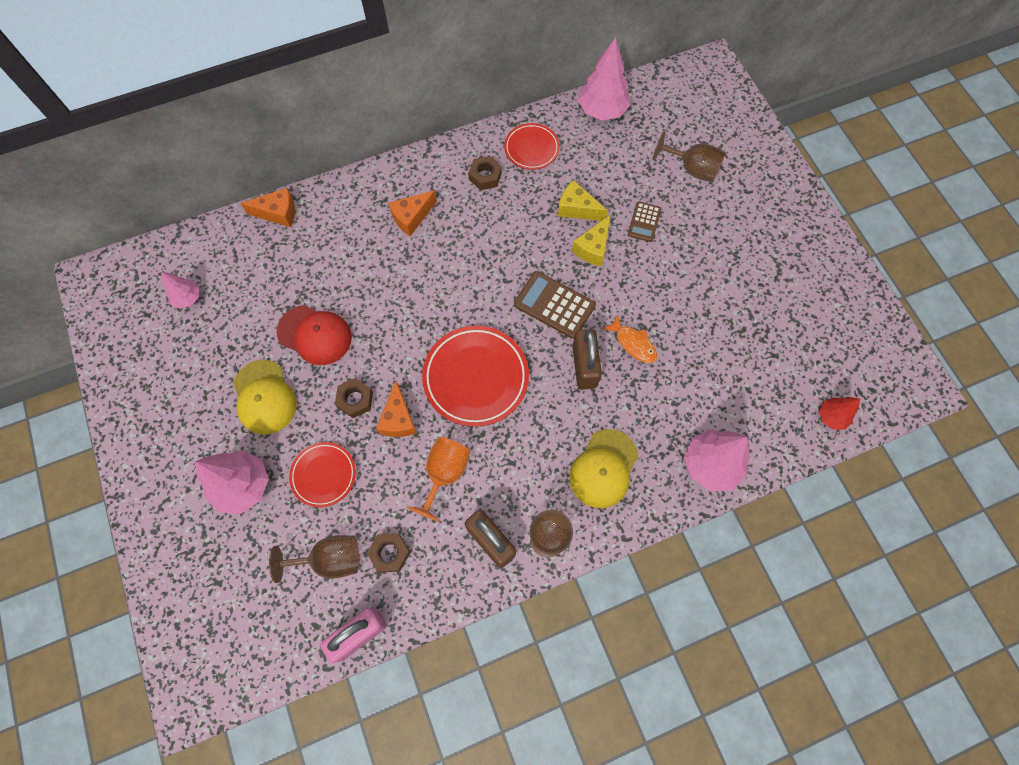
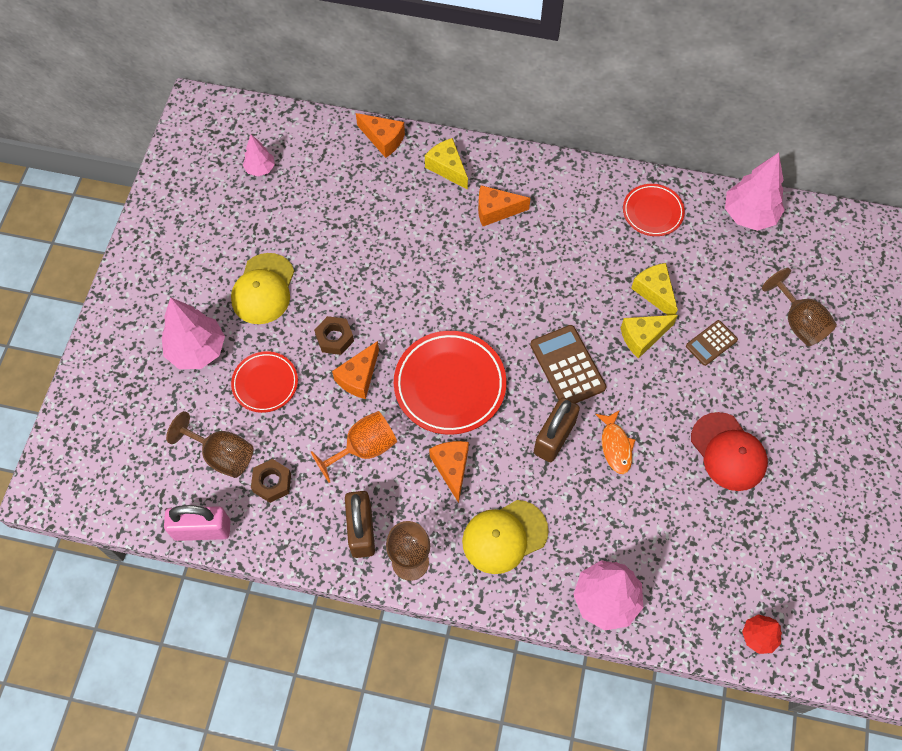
camera: 35 degrees right, 5 degrees down
(315, 335) = (340, 262): red cap -> red cap (728, 452)
(348, 206) = (447, 168): none -> yellow cheese
(485, 176) = (590, 212): brown nut -> none
(525, 442) = (452, 468): none -> orange cheese

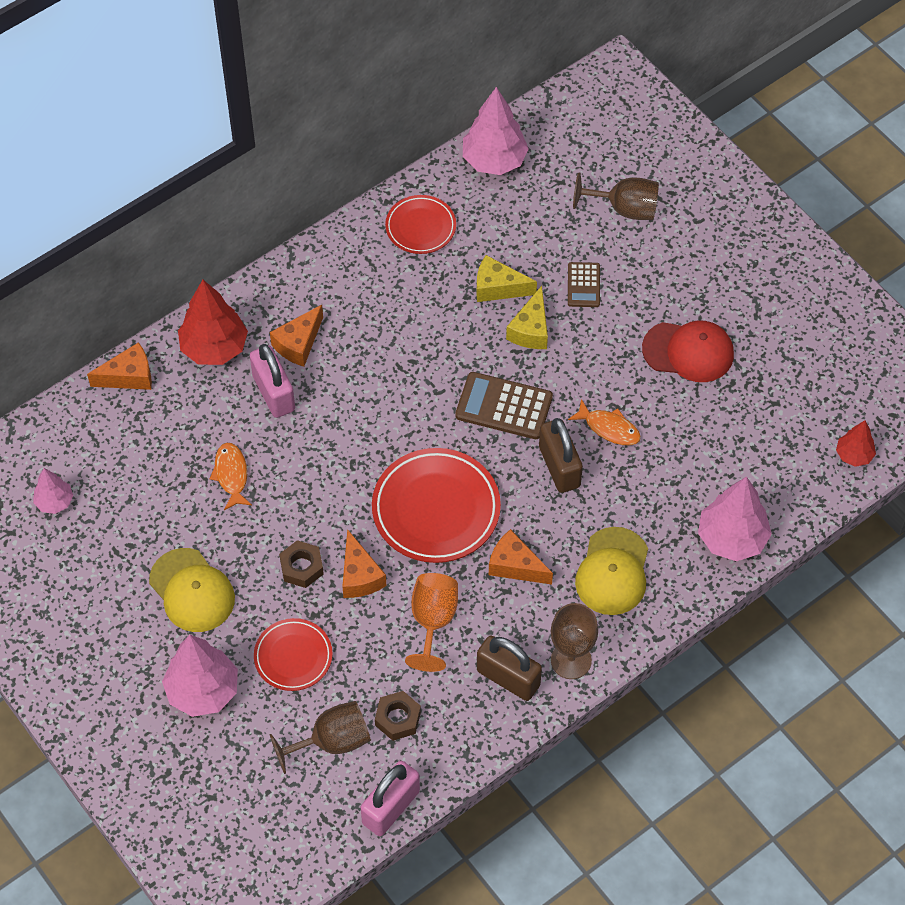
camera: 50 degrees left, 5 degrees down
(365, 247) = (231, 475): none -> orange fish
(447, 168) = (214, 348): yellow cheese -> red tree
(447, 225) = (274, 393): none -> pink padlock

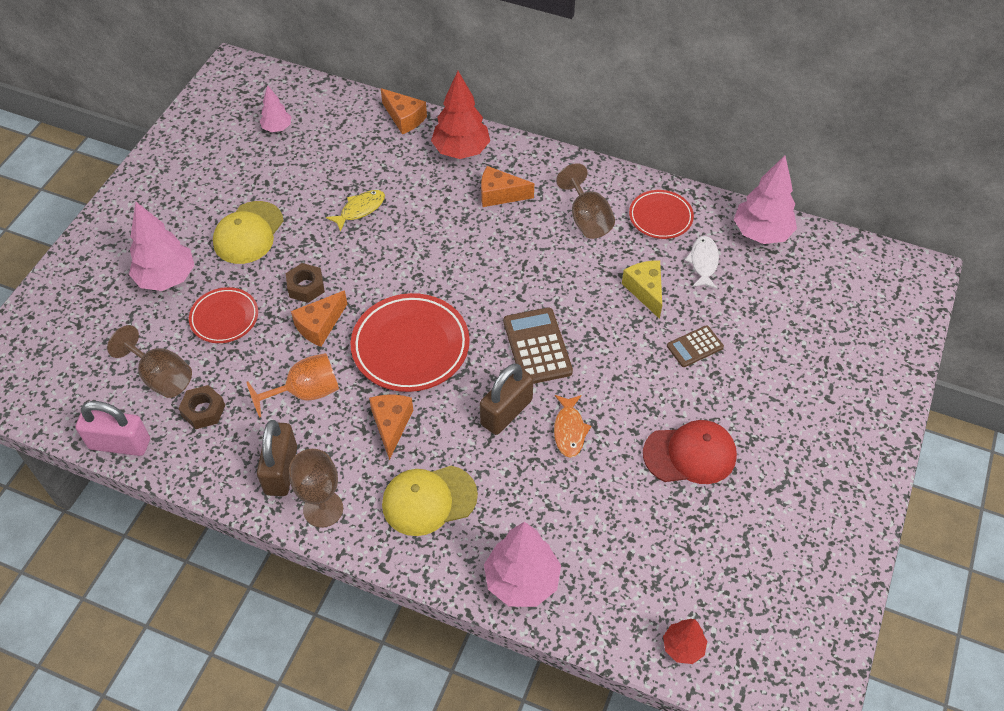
camera: 60 degrees right, 5 degrees down
(231, 475) = (360, 209): orange fish -> yellow fish
(274, 393) = (447, 201): pink padlock -> none
(496, 224) = (703, 262): none -> white fish
(530, 330) = (623, 331): yellow cheese -> none
(624, 209) = (793, 340): brown goblet -> brown goblet (587, 219)
(688, 351) = (690, 454): red cap -> red cap turned 75 degrees counterclockwise

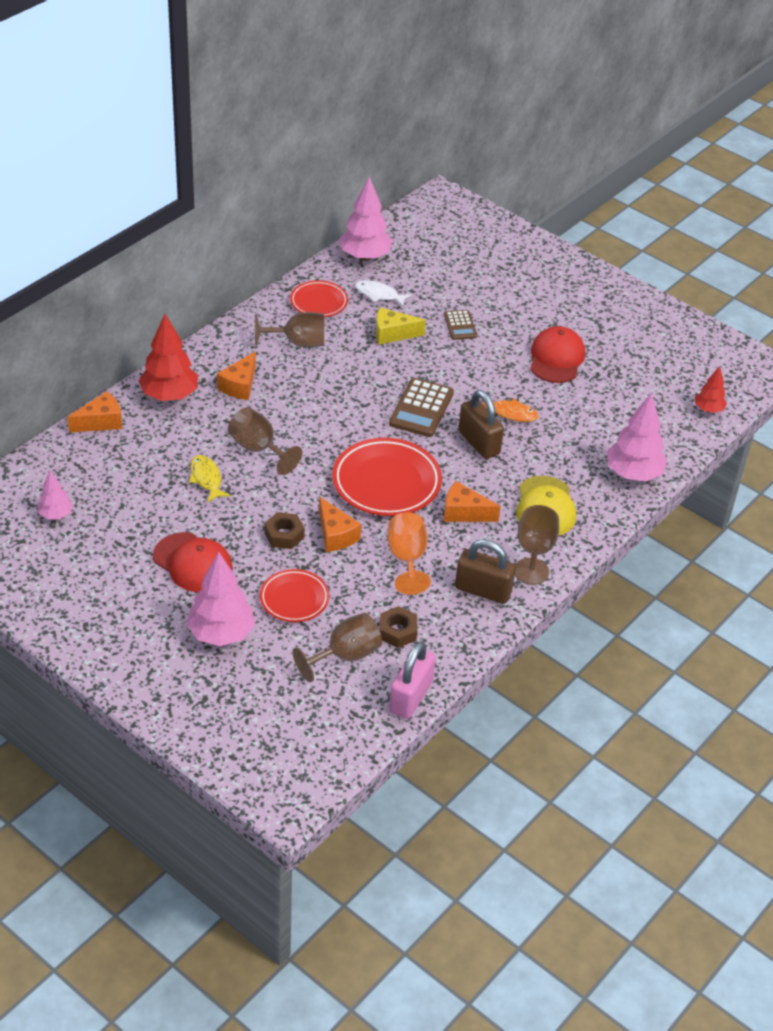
camera: 75 degrees left, 10 degrees down
(248, 233) = (193, 563): yellow cap -> red cap
(416, 234) = (258, 449): none -> brown goblet
(537, 346) = (421, 408): brown calculator -> brown calculator turned 75 degrees counterclockwise

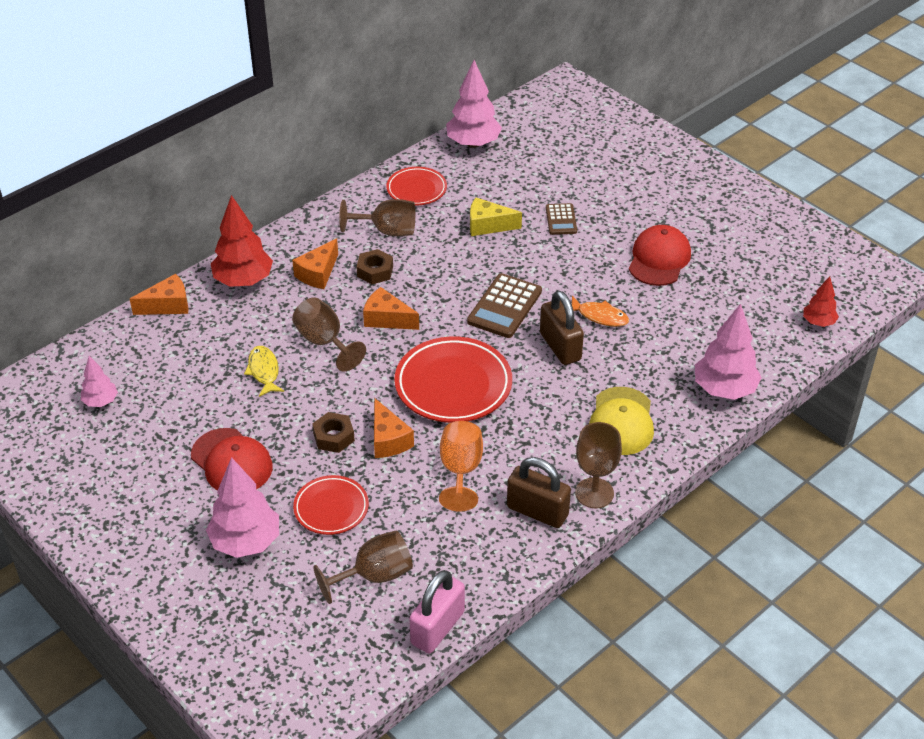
camera: 10 degrees right, 0 degrees up
(379, 295) = (481, 184): white fish -> none
(398, 631) = (436, 552): brown nut -> brown nut (375, 271)
(464, 512) = (531, 423): orange cheese -> orange cheese (387, 319)

